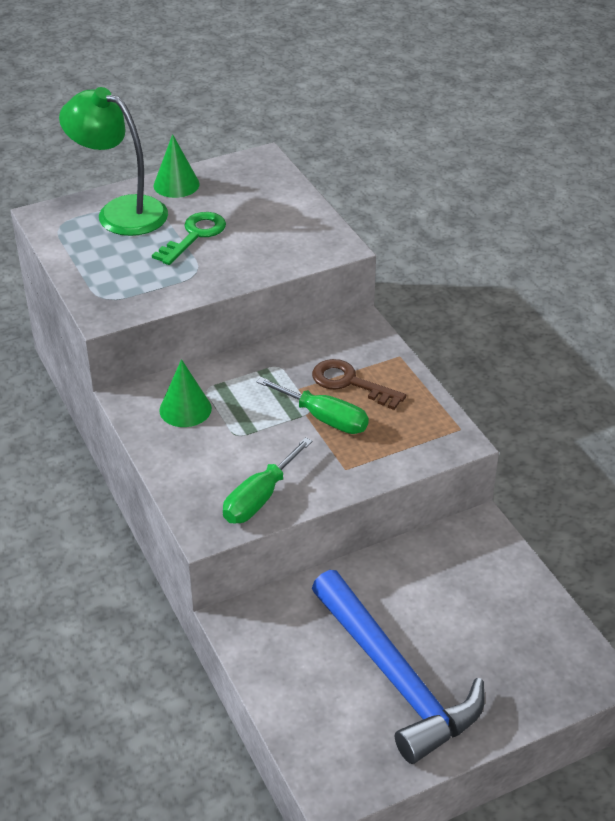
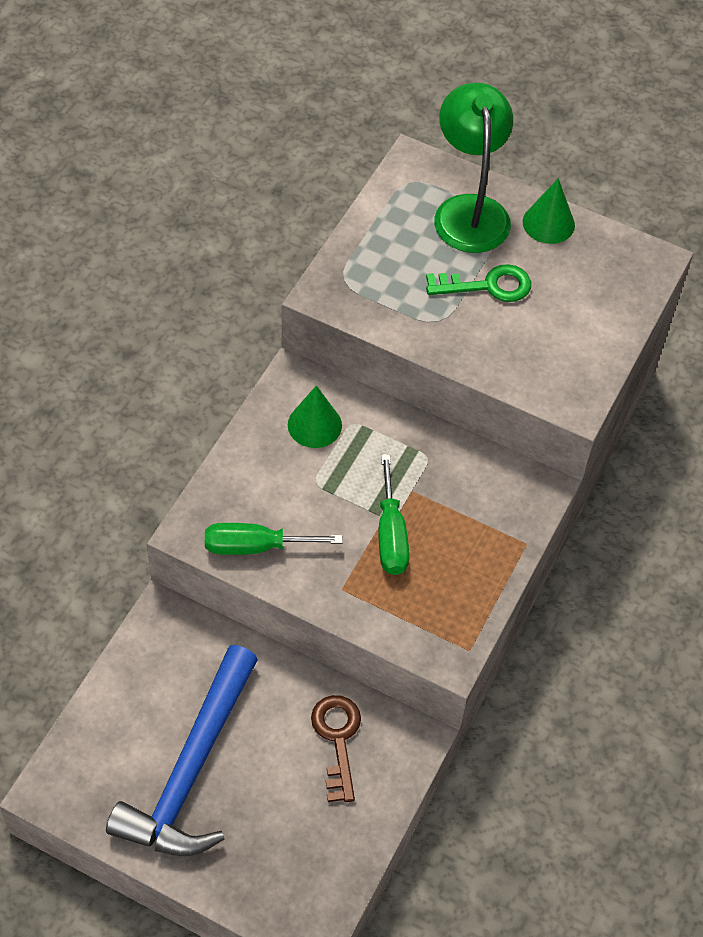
camera: 50 degrees right, 15 degrees up
(350, 383) = (454, 526): brown key -> brown key (337, 739)

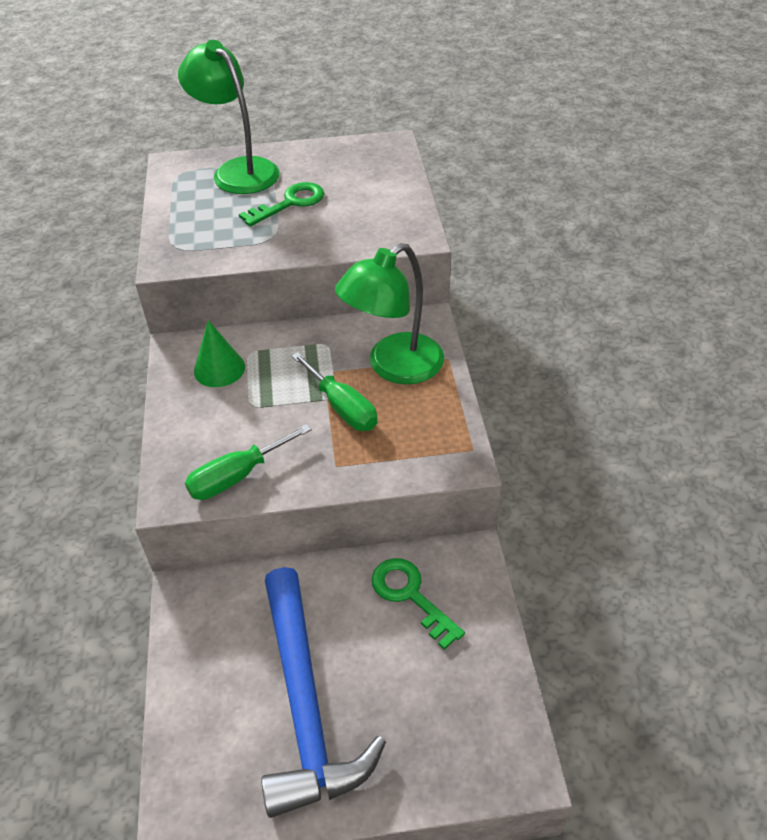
camera: 30 degrees left, 10 degrees down
(337, 739) = (410, 596): brown key -> green key
(469, 521) = (394, 367): none -> green lamp
(548, 223) = (301, 154): green cone -> none

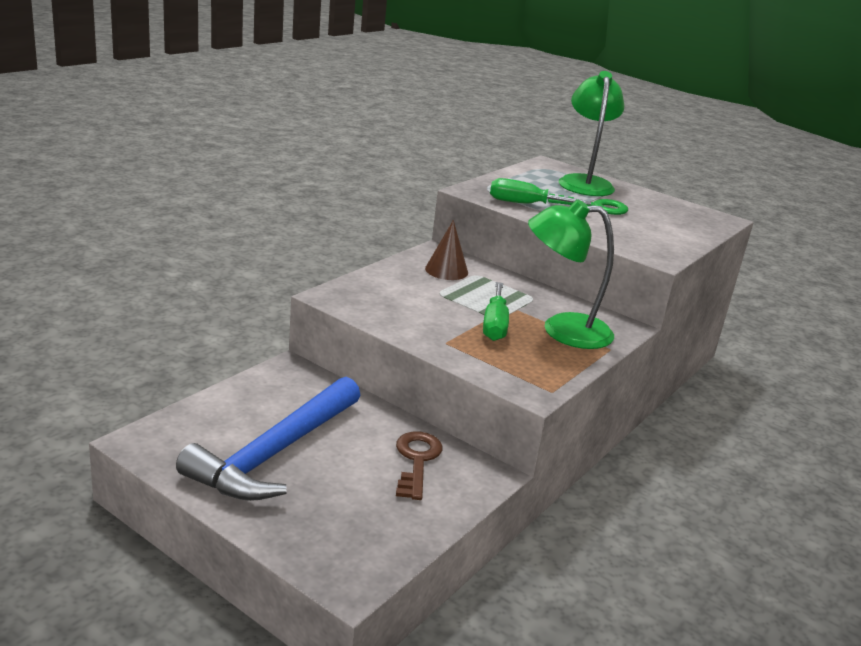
camera: 40 degrees right, 20 degrees down
(219, 369) = (446, 270): green cone -> brown cone
(237, 476) = (379, 311): green screwdriver -> green screwdriver (525, 204)
(410, 596) = (416, 460): green key -> brown key

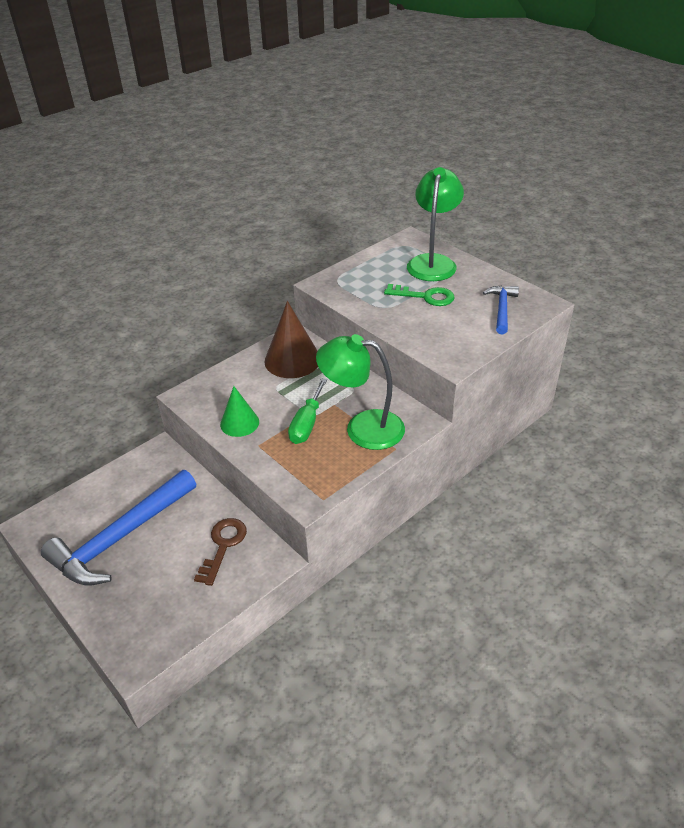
camera: 15 degrees right, 15 degrees up
(411, 322) = (239, 423): none -> green cone
(446, 270) = (292, 360): brown cone -> brown cone, size x1.58
(525, 204) = (362, 298): green screwdriver -> none
(682, 220) = (501, 309): none -> blue hammer

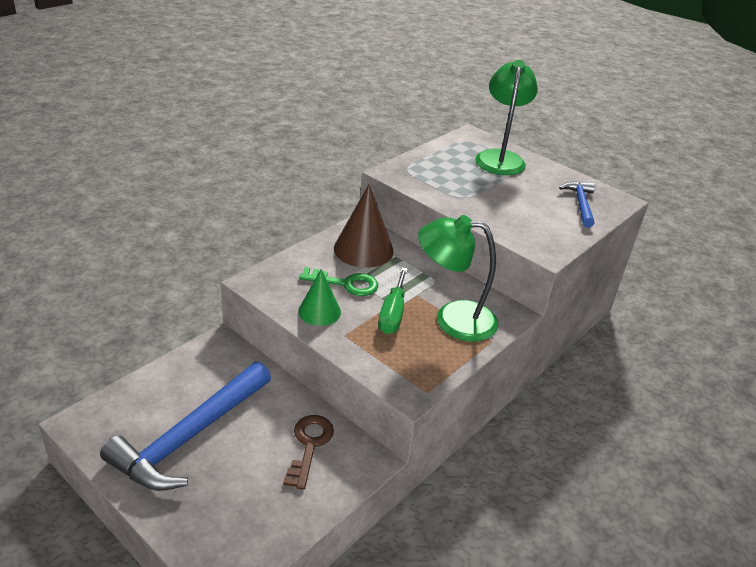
camera: 10 degrees left, 5 degrees down
(425, 296) = (501, 189): green key -> green key (346, 284)

